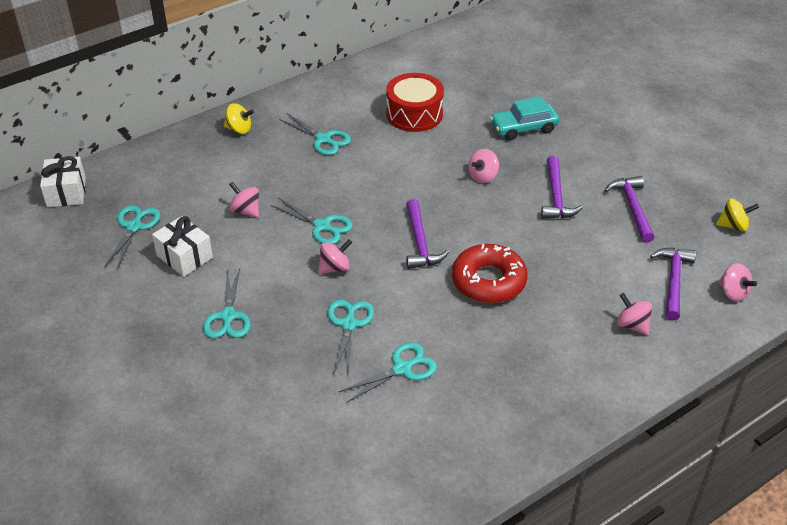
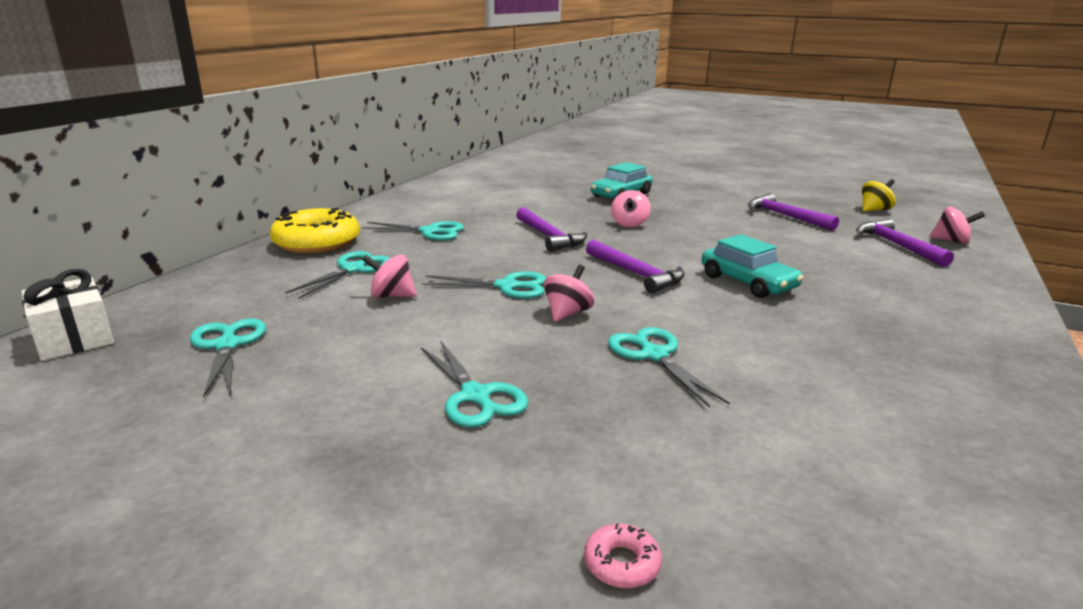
camera: 30 degrees left, 20 degrees down
(184, 256) = (340, 354): white gift -> none
(210, 434) = (622, 563): none -> pink donut
(239, 129) = (317, 242): yellow spinning top -> yellow donut
(402, 369) = (779, 375): turquoise scissors -> turquoise scissors (353, 269)
(414, 114) = (508, 204): red drum -> none
(488, 281) = (748, 282): red donut -> turquoise car
(556, 197) = (713, 222): purple hammer -> purple hammer (549, 237)
(632, 325) = (923, 277): pink spinning top -> none

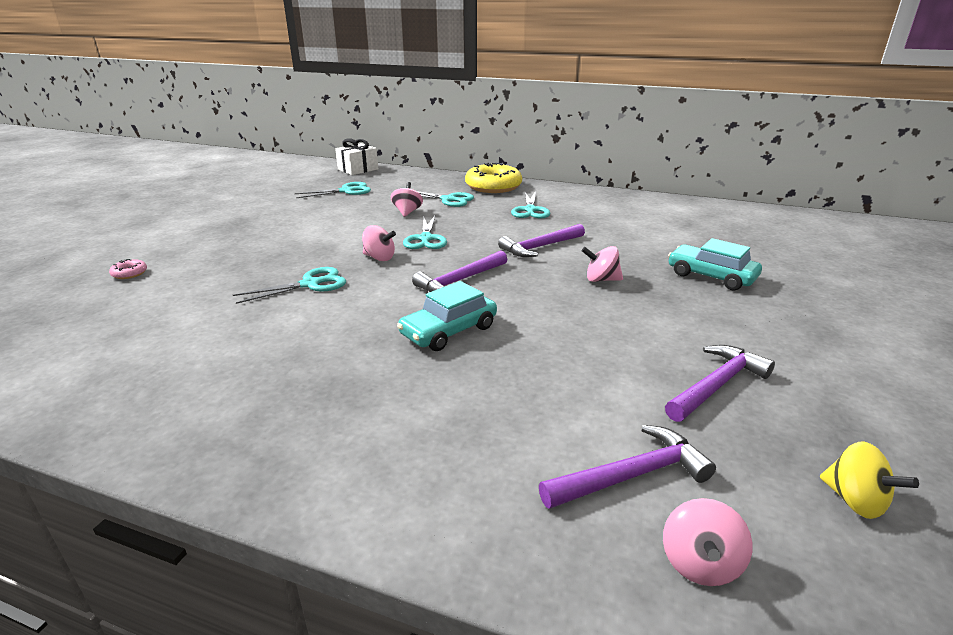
camera: 85 degrees right, 5 degrees up
(475, 396) = (278, 240): turquoise scissors -> none

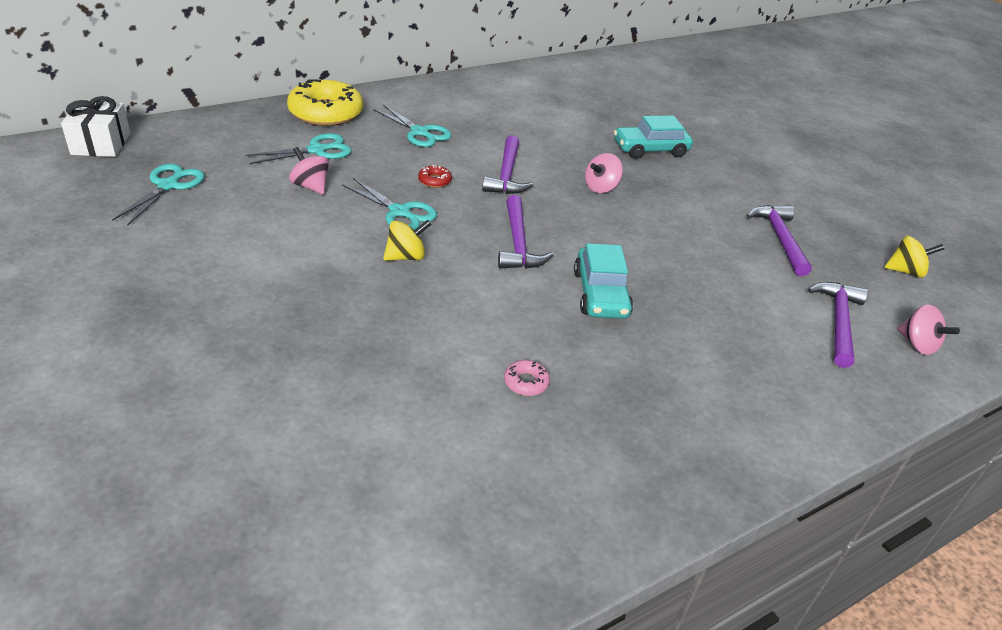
camera: 55 degrees left, 10 degrees up
(129, 273) = (177, 439): pink donut -> pink donut (526, 382)
(310, 284) = (411, 321): turquoise scissors -> none
(379, 258) = (406, 257): pink spinning top -> yellow spinning top
(483, 233) = (434, 181): none -> red donut

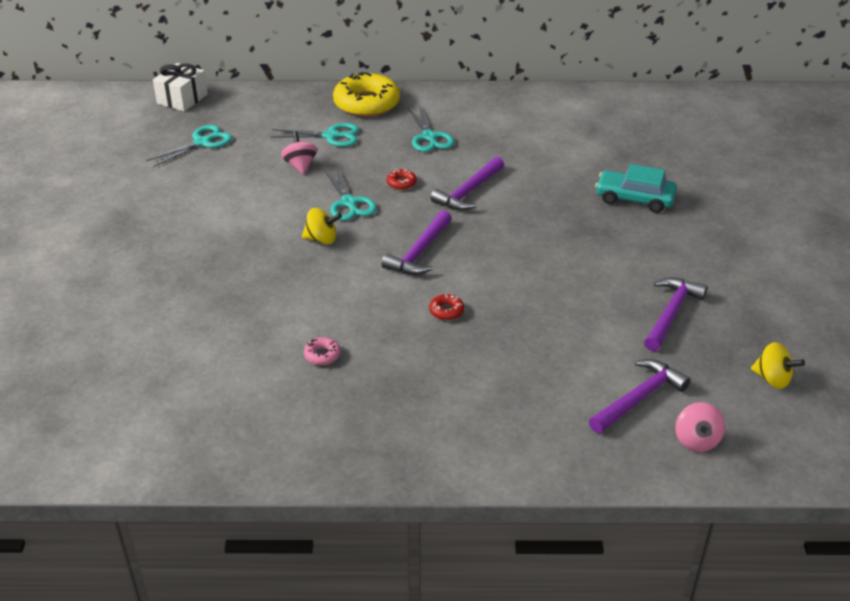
camera: 35 degrees right, 0 degrees up
(601, 188) = (543, 223): pink spinning top -> none
(601, 294) = (446, 311): turquoise car -> red donut

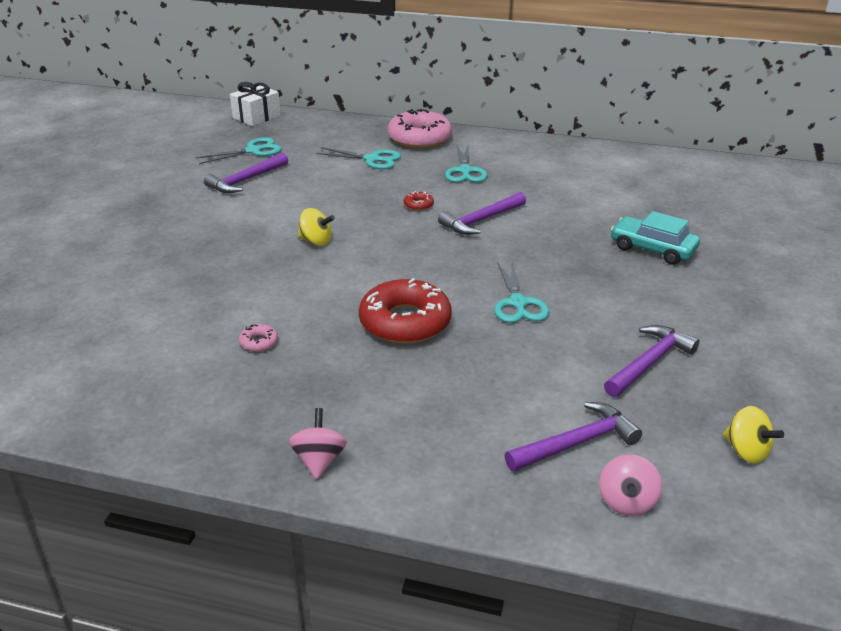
camera: 15 degrees right, 5 degrees down
(300, 166) = (330, 179): pink spinning top -> pink spinning top (319, 460)
(349, 203) = (359, 215): turquoise scissors -> turquoise scissors (518, 303)
(366, 103) = (419, 138): yellow donut -> pink donut
(419, 252) = (405, 265): purple hammer -> purple hammer (245, 180)
(446, 311) = (405, 322): red donut -> red donut, size x2.46

